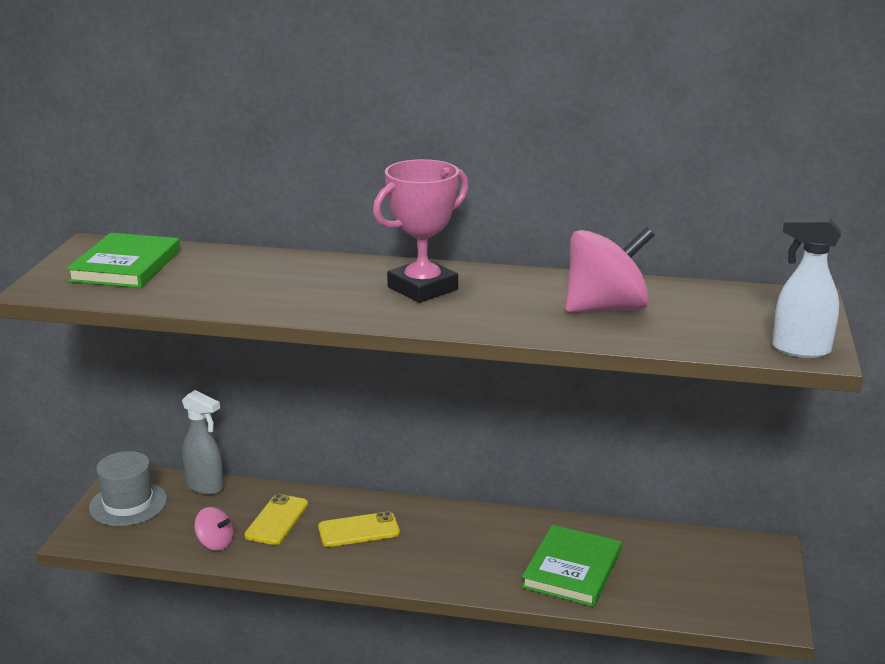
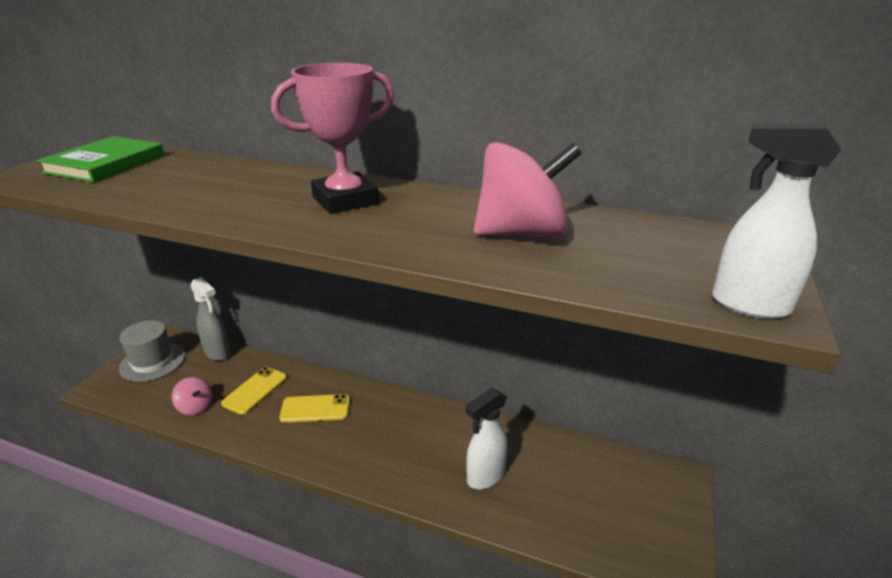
camera: 10 degrees right, 5 degrees up
(572, 569) = (485, 476): green book -> white spray bottle

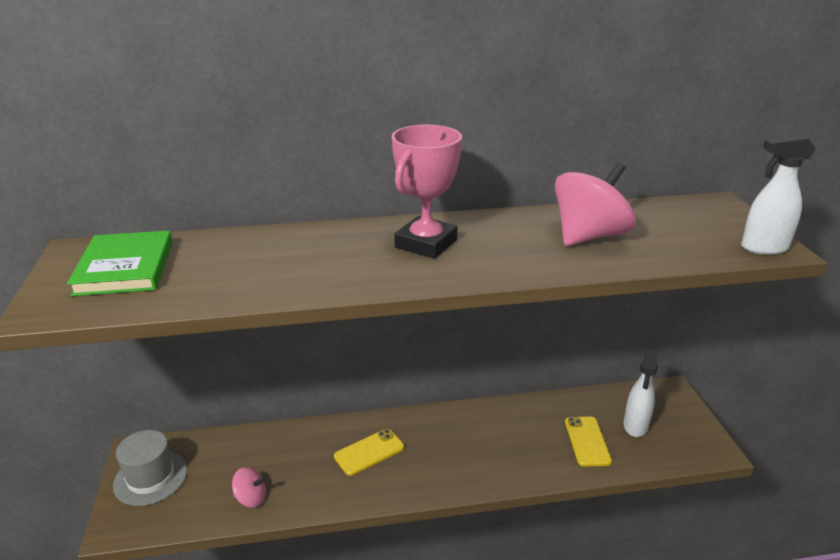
camera: 30 degrees left, 0 degrees up
(218, 353) = (216, 442): grey spray bottle -> none
(255, 390) = (295, 460): yellow phone -> yellow phone (587, 441)
(485, 476) = (552, 445): white spray bottle -> white spray bottle (635, 426)

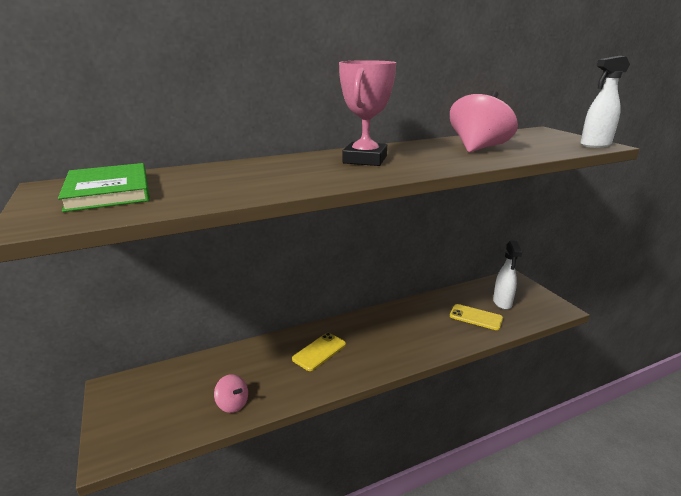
camera: 15 degrees left, 5 degrees down
(150, 478) = (132, 405): grey hat -> none
(251, 498) = (232, 404): pink spinning top -> pink spinning top turned 45 degrees clockwise
(587, 441) = (476, 317): yellow phone -> yellow phone turned 45 degrees counterclockwise

